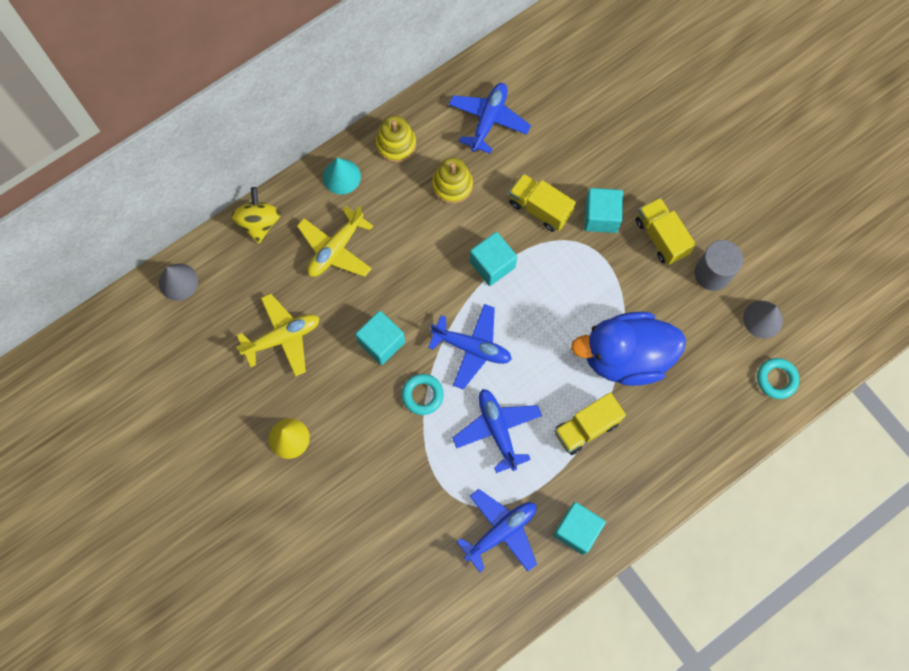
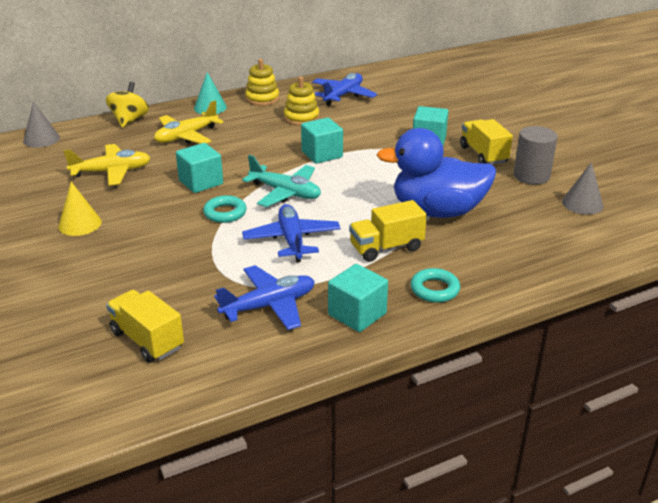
camera: 10 degrees right, 40 degrees down
(472, 348) = (285, 193): blue plane -> turquoise plane
(539, 208) = (374, 133): yellow truck -> yellow truck (147, 340)
(776, 379) = (598, 239): turquoise ring -> turquoise ring (434, 289)

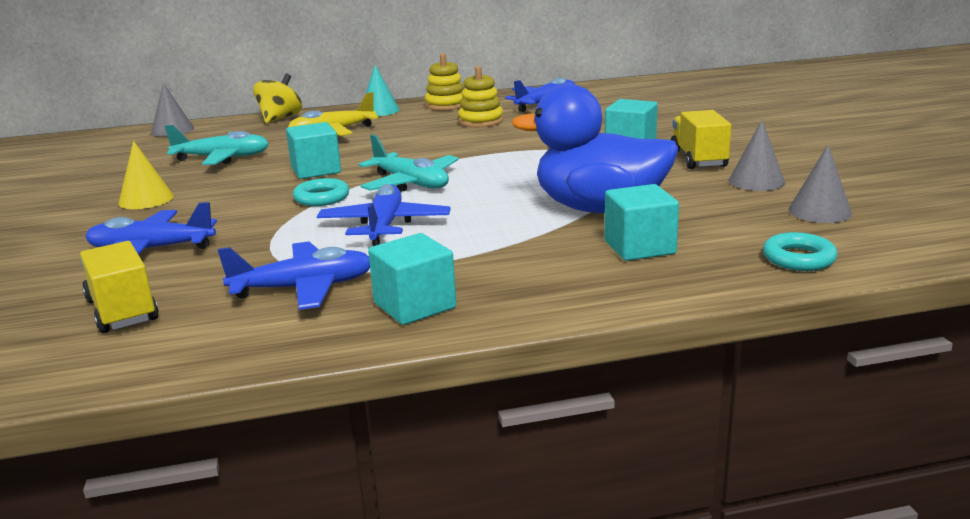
camera: 15 degrees right, 10 degrees down
(111, 172) = (222, 158): yellow plane -> turquoise plane
(125, 278) = (151, 249): none -> blue plane
(322, 154) = (482, 152): turquoise cube -> turquoise cube (639, 247)
(386, 248) = (504, 241): yellow truck -> none
(434, 289) = (543, 287): turquoise ring -> turquoise ring (798, 258)
(531, 176) = (756, 181): grey cylinder -> grey cone

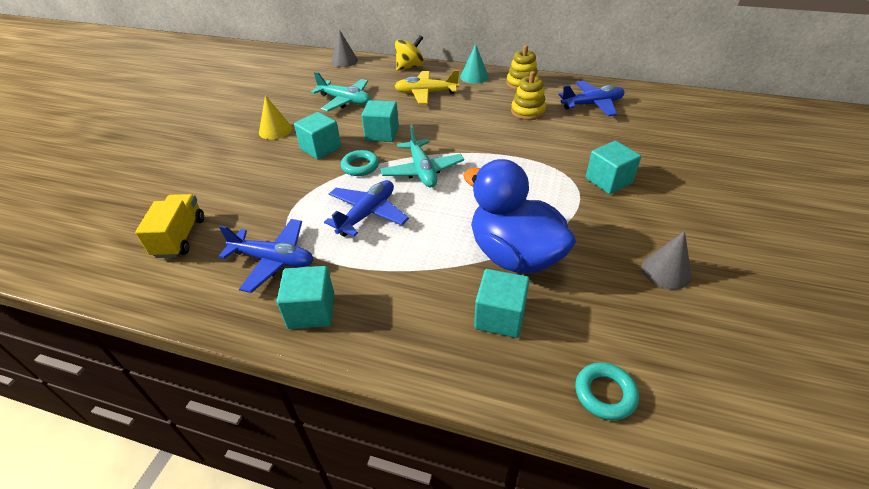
camera: 30 degrees right, 20 degrees up
(151, 249) = (238, 183): blue plane -> none
(242, 198) = (321, 148): none -> turquoise cube
(698, 159) = (645, 221): yellow truck -> none
(819, 211) = (682, 338): grey cone -> none

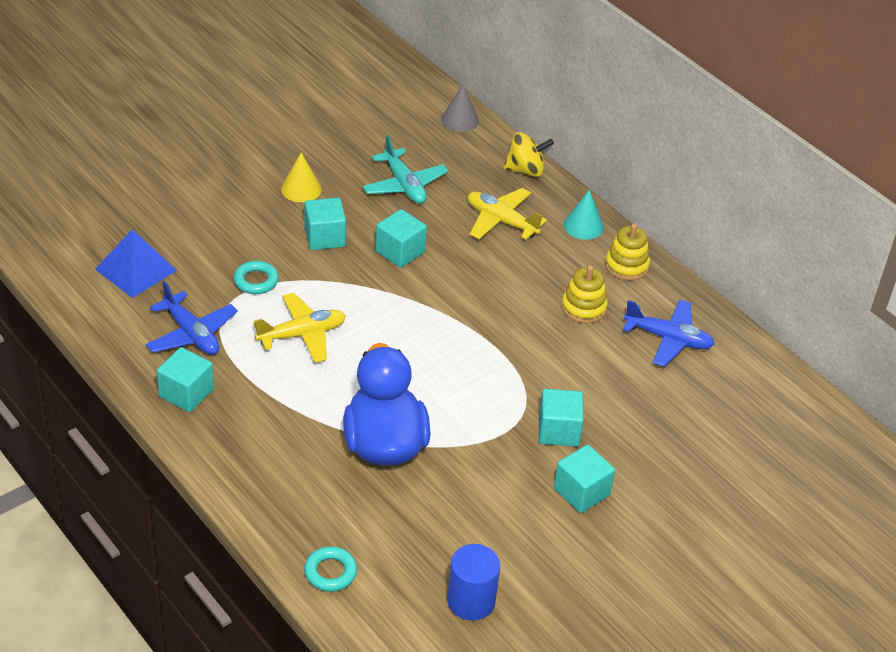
camera: 30 degrees right, 0 degrees up
(180, 237) = (136, 269): yellow truck -> blue pyramid
(360, 166) = (342, 280): turquoise ring -> turquoise ring (256, 281)
(367, 214) = (302, 335): blue plane -> yellow plane
(422, 171) = (394, 318): turquoise plane -> none
(500, 317) = (317, 481): turquoise cube -> turquoise cube (581, 492)
(666, 271) = (492, 532): grey cone -> none
(729, 337) = (471, 601): none -> blue cylinder

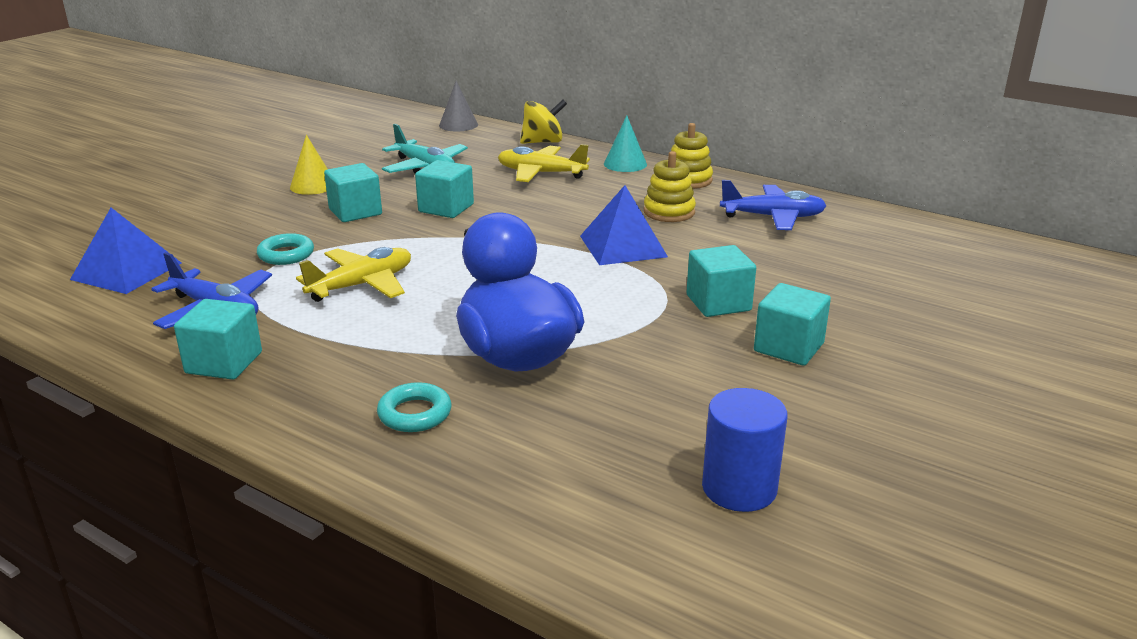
camera: 15 degrees left, 15 degrees down
(330, 572) = (516, 506): turquoise ring -> turquoise ring (415, 414)
(521, 343) = (623, 246): none -> blue pyramid

